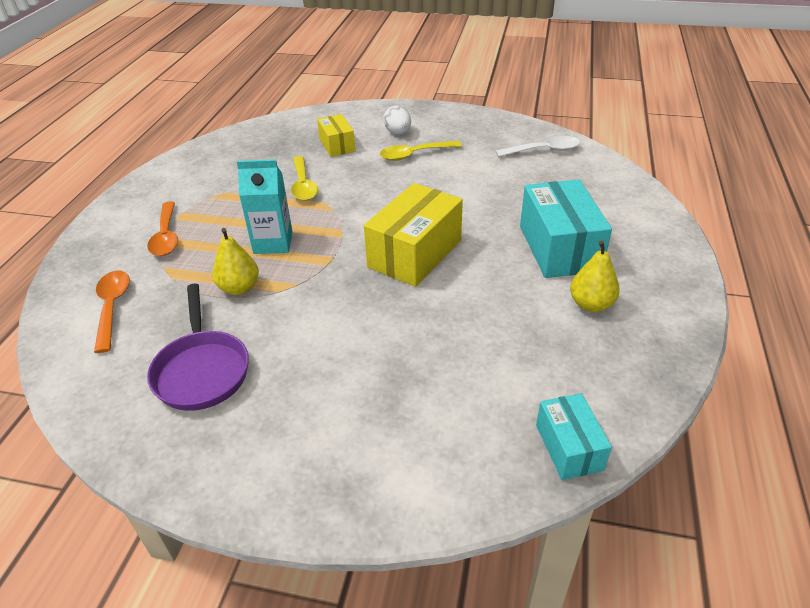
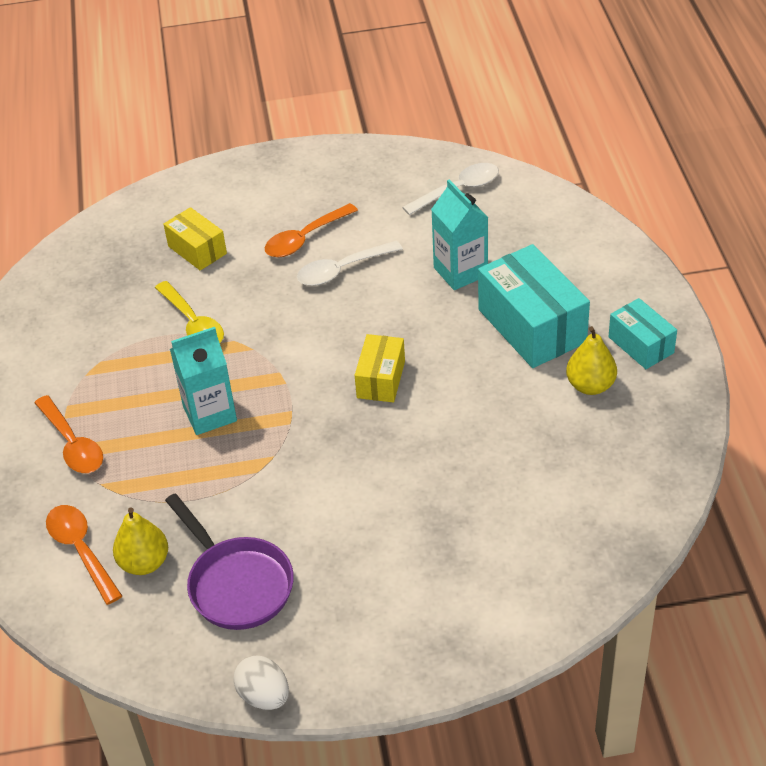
camera: 20 degrees left, 5 degrees up
(239, 288) = (210, 482): yellow pear -> yellow pear (144, 563)
(398, 132) = (264, 208): white egg -> white egg (264, 696)
(414, 154) = (305, 238): yellow spoon -> orange spoon
(415, 254) = (381, 379): yellow box -> yellow box, size x0.57
(429, 178) = (342, 270): none -> white spoon
(518, 199) = (460, 272): none -> turquoise carton
(568, 447) = (625, 539): turquoise box -> turquoise box (641, 345)

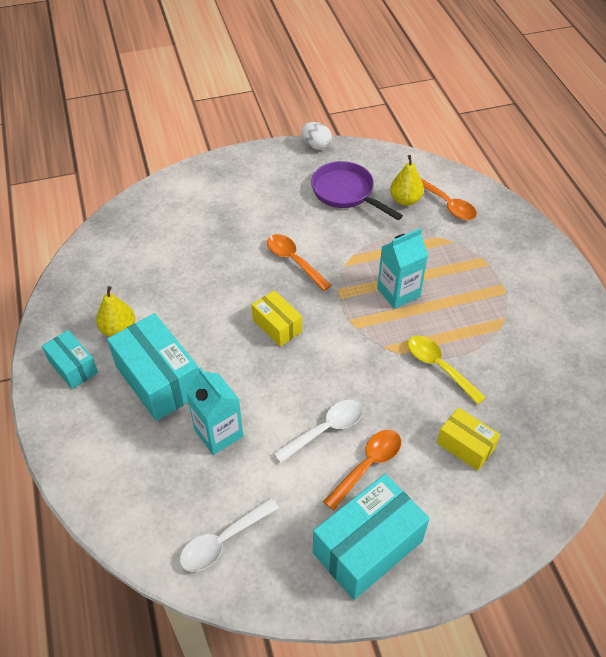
camera: 170 degrees right, 5 degrees up
(73, 444) = (486, 266): orange spoon -> orange spoon (293, 261)
(322, 181) = (367, 546): none -> turquoise box
(381, 379) = (277, 326): yellow box -> yellow box turned 45 degrees counterclockwise

